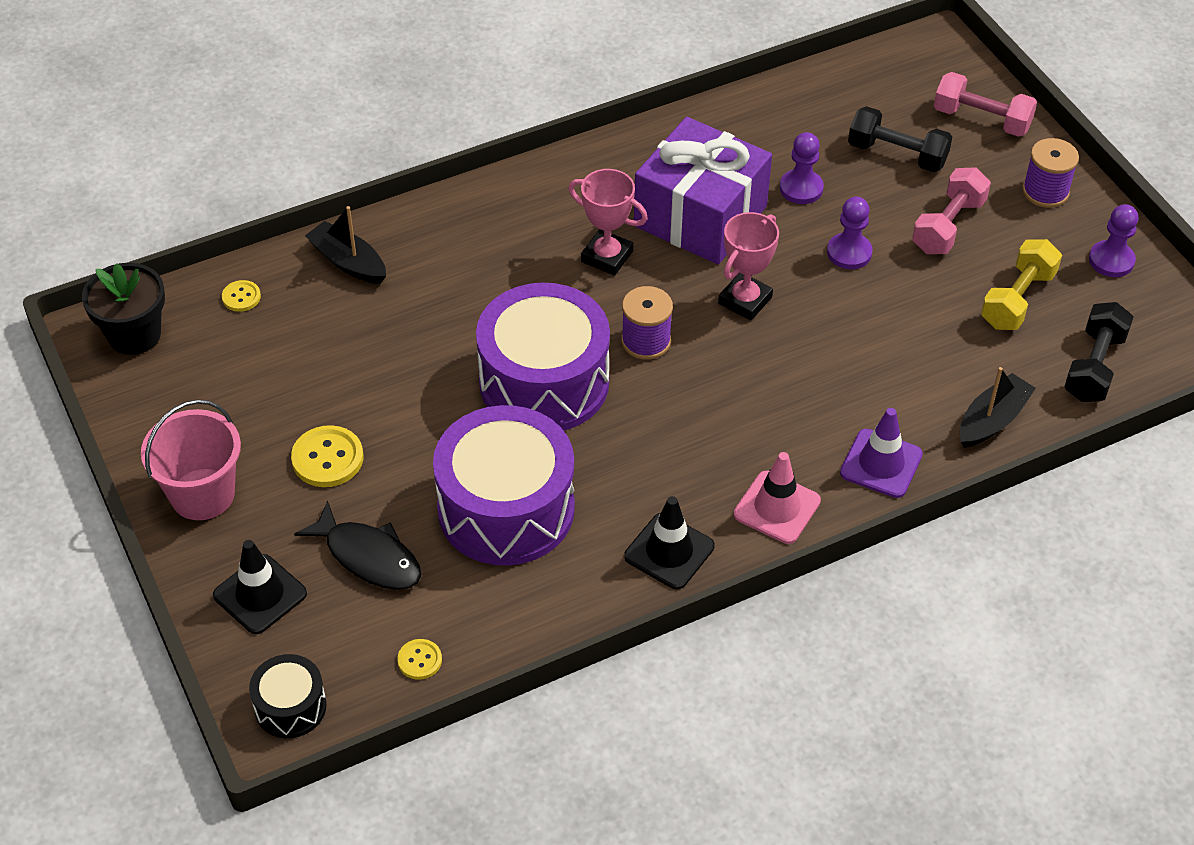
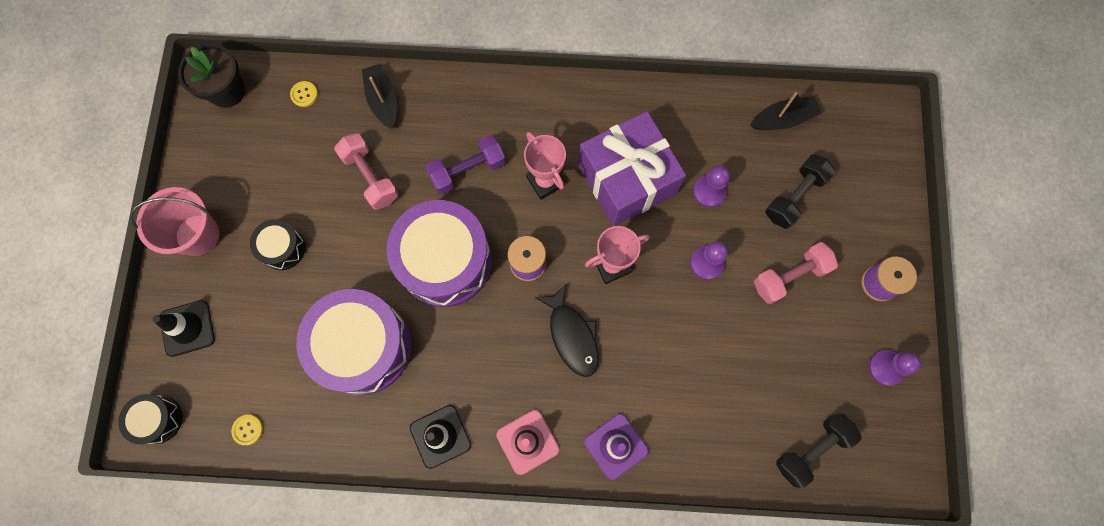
camera: 30 degrees right, 25 degrees up
(327, 458) = (282, 248): yellow button -> black drum
(368, 557) = (263, 336): black fish -> black fish (572, 335)
(505, 285) = (467, 170): none -> purple dumbbell
(897, 155) = (794, 197): black dumbbell -> black dumbbell turned 75 degrees clockwise
(981, 119) = (875, 197): pink dumbbell -> pink dumbbell (370, 177)
(992, 420) = (712, 453): black boat -> black boat (783, 119)
(1017, 299) = (796, 364): yellow dumbbell -> none

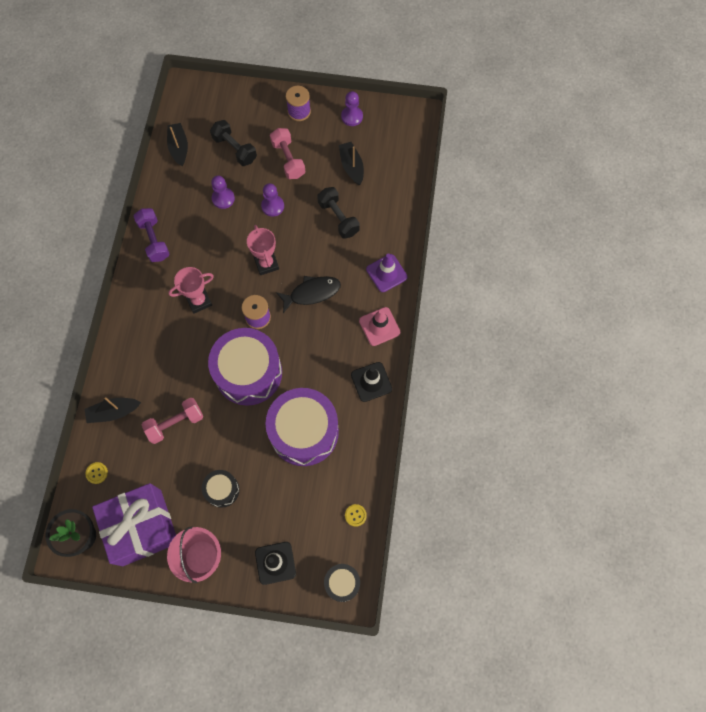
camera: 85 degrees left, 5 degrees down
(467, 170) = (182, 353): purple dumbbell -> purple dumbbell (154, 240)
(627, 179) = (206, 248): purple gift -> purple gift (142, 527)
(793, 375) = (351, 167): none -> black boat
(812, 449) = (397, 163): black dumbbell -> black dumbbell (338, 218)

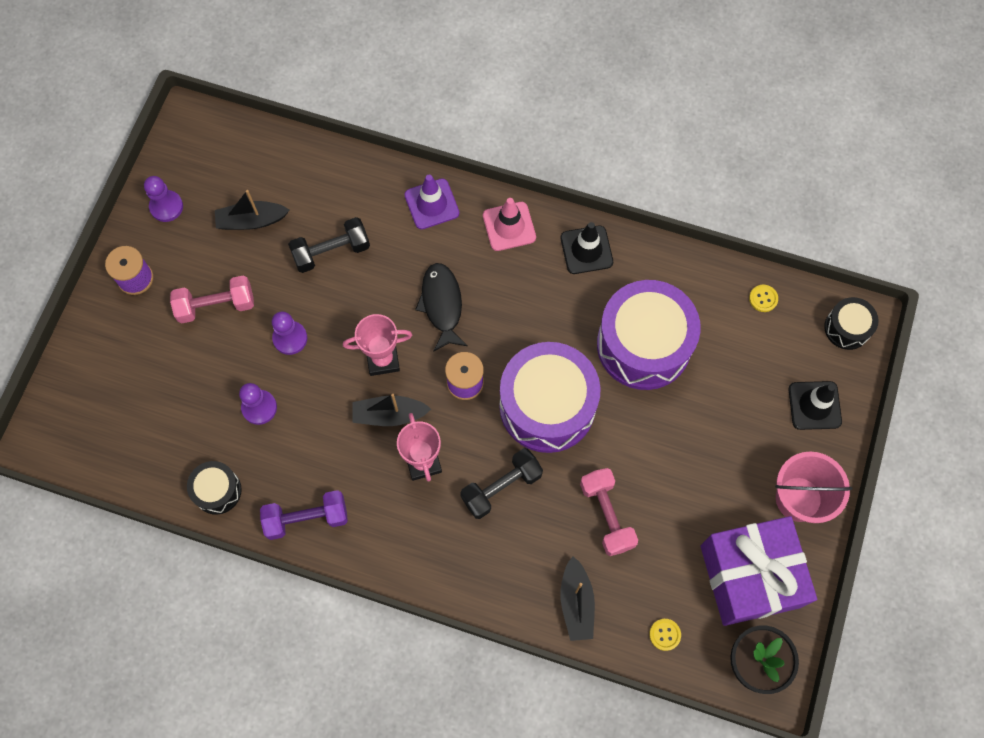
camera: 80 degrees left, 0 degrees up
(179, 148) = (150, 464): black boat -> black boat (389, 415)
(222, 490) = (710, 461): black drum -> black drum (217, 491)
(235, 149) = (176, 380): black dumbbell -> black dumbbell (501, 487)

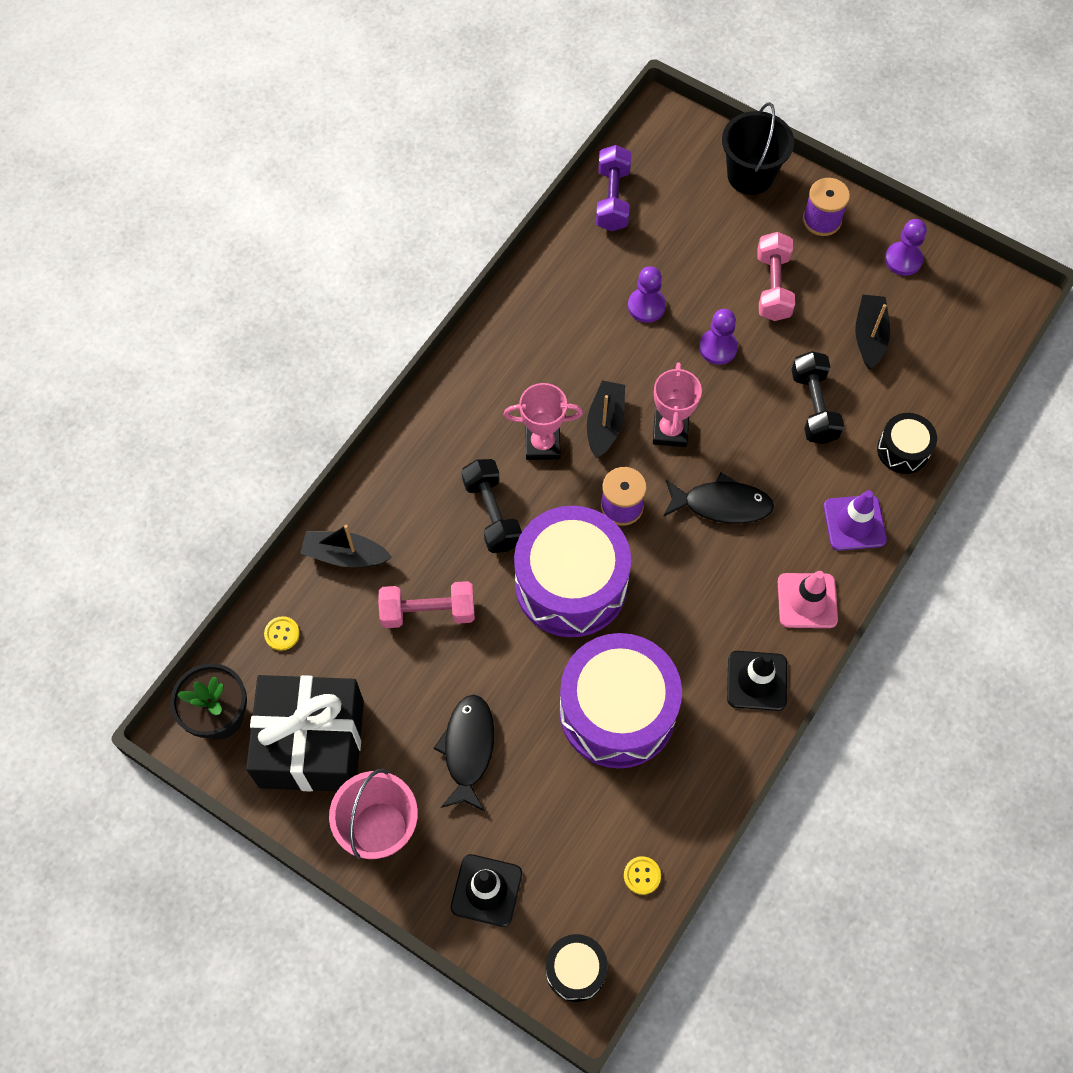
camera: 105 degrees right, 5 degrees down
(95, 348) = (750, 175): none -> black bucket
(217, 491) = (568, 256): black drum -> black drum (903, 450)
(306, 518) = (515, 327): purple dumbbell -> purple dumbbell (612, 199)
(712, 449) = (468, 749): none -> black fish
(750, 576) = (312, 743): purple gift -> black gift

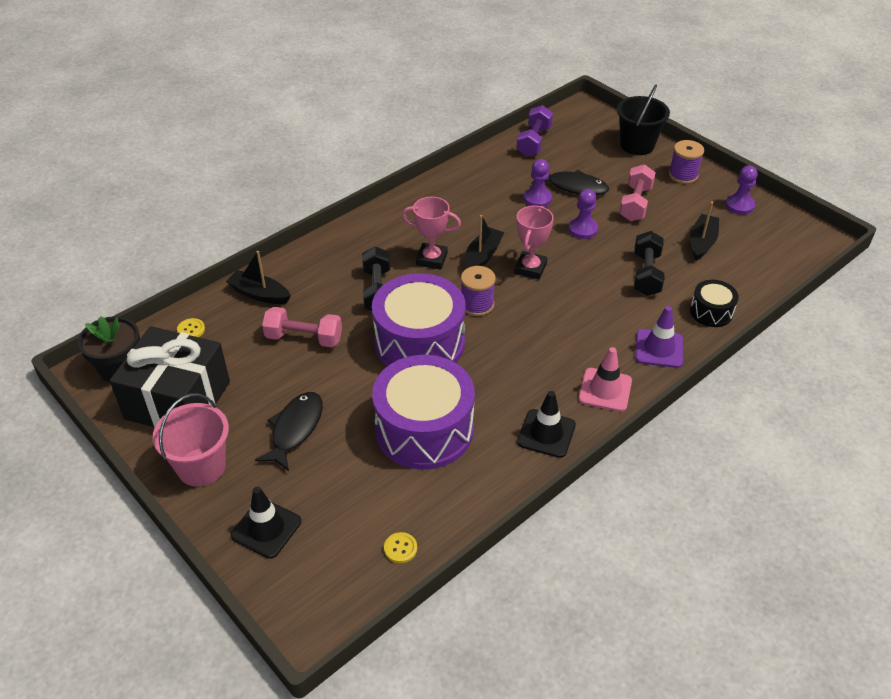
camera: 15 degrees right, 20 degrees down
(575, 970) = (315, 606): black drum -> none
(721, 504) = (555, 318): black fish -> black fish (573, 186)

